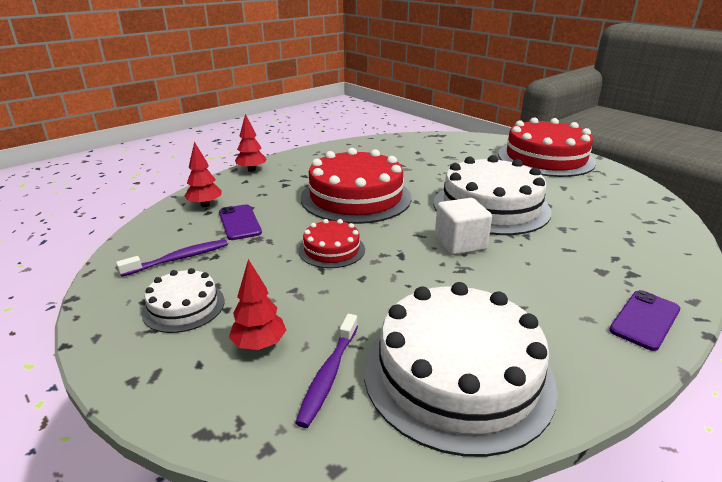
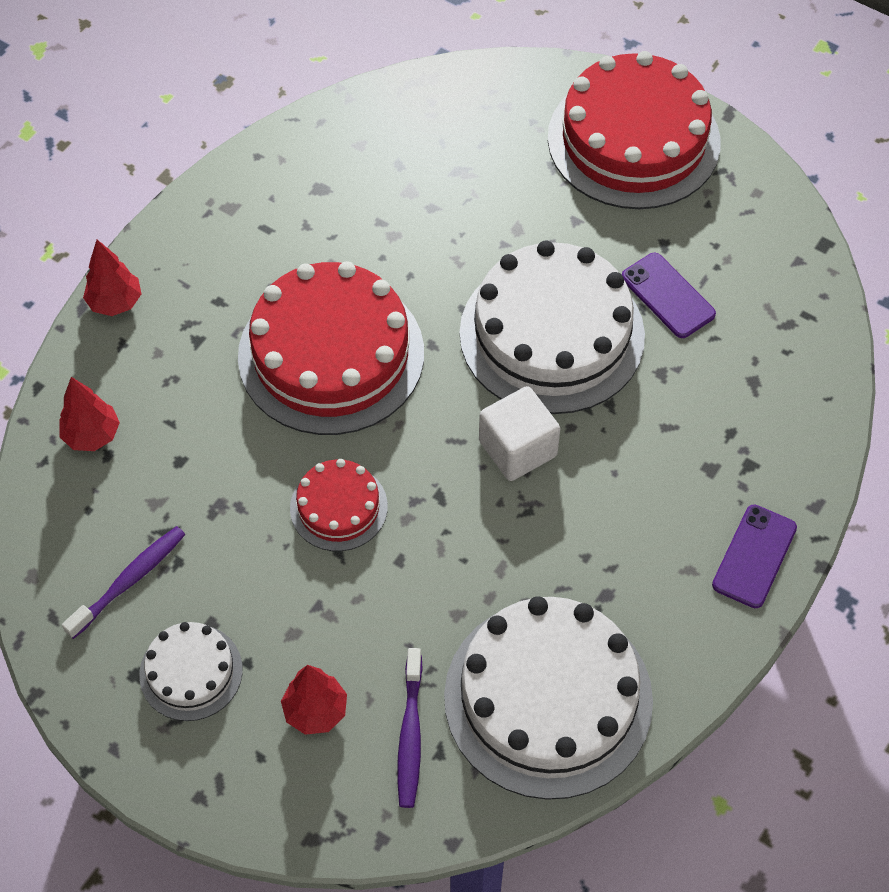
camera: 15 degrees left, 30 degrees up
(239, 222) = (173, 471): purple phone -> purple phone (667, 296)

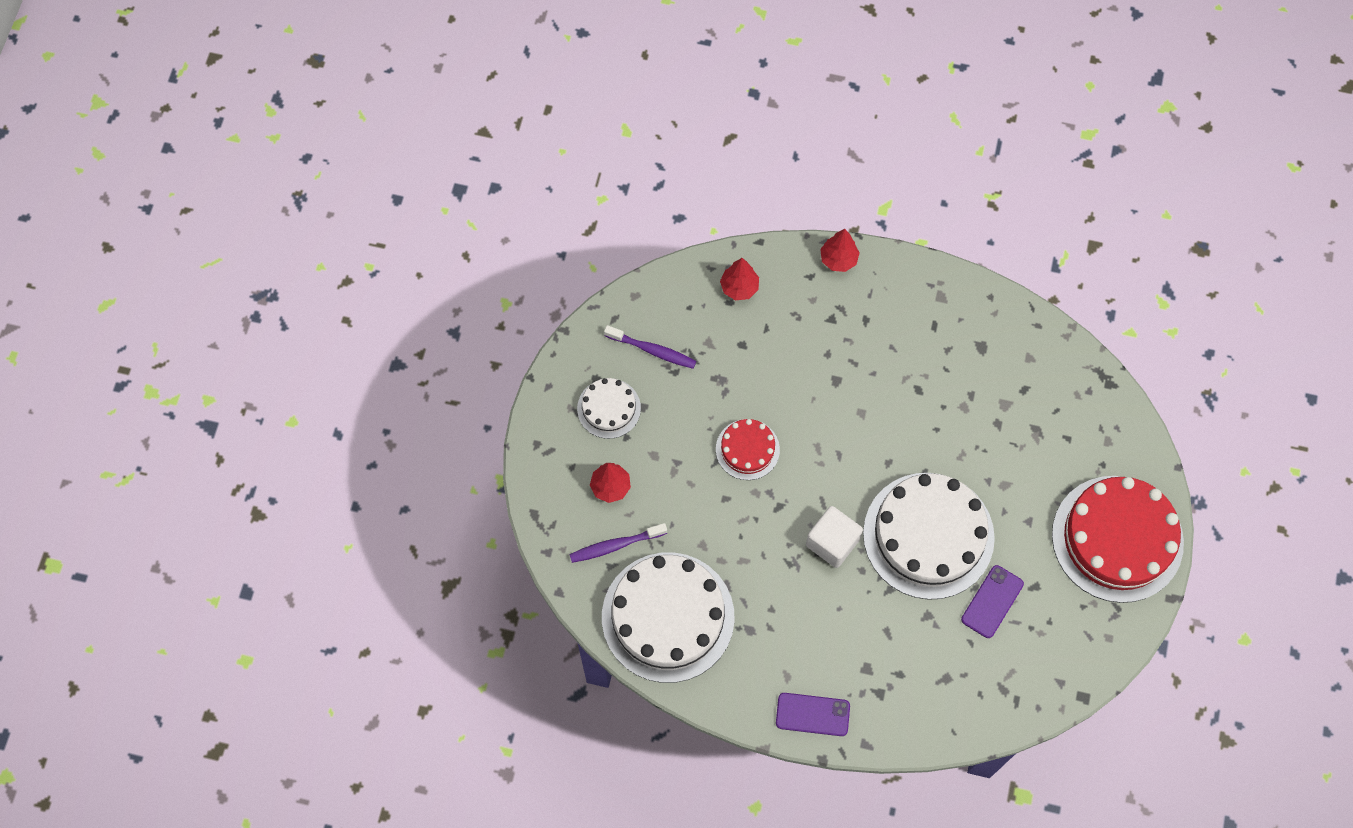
camera: 70 degrees right, 10 degrees up
(331, 354) = (855, 403): red cake -> none

